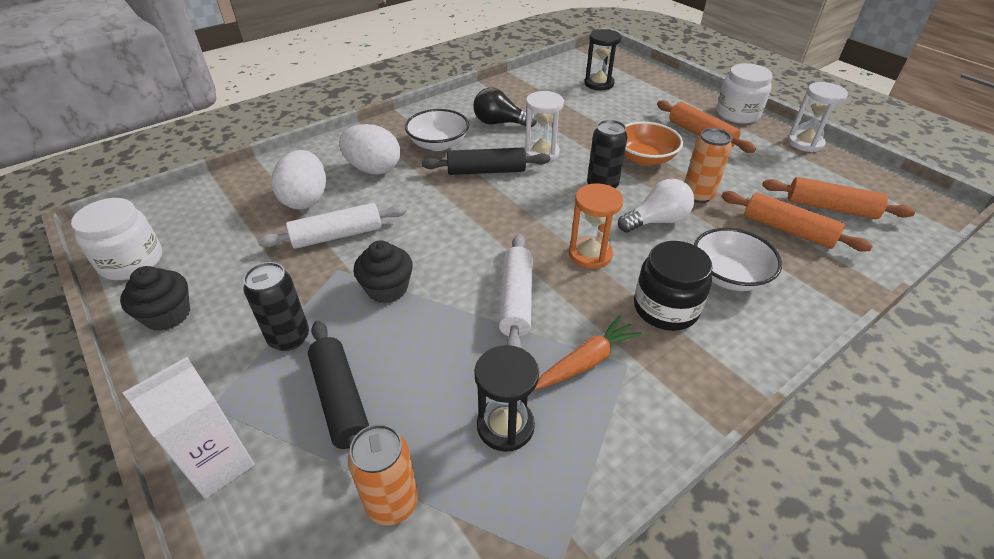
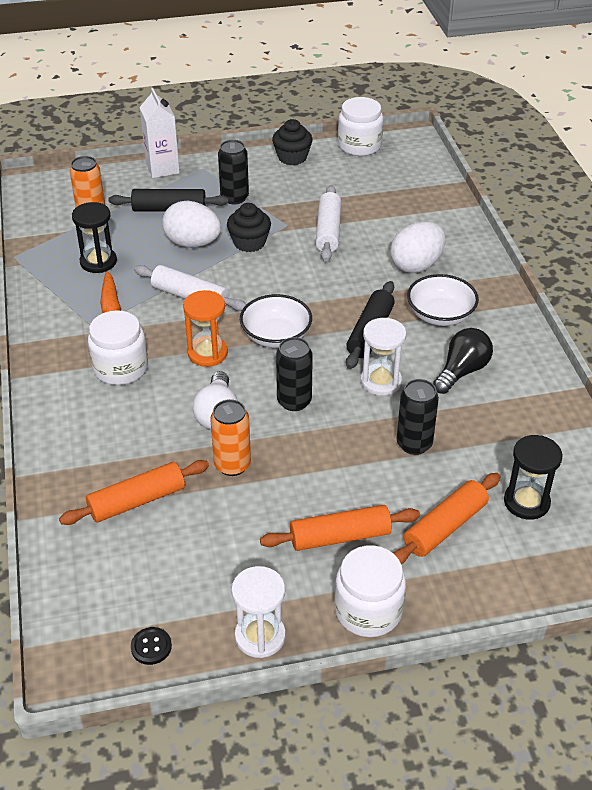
camera: 115 degrees right, 0 degrees up
(305, 200) = (389, 223): white egg -> white egg (192, 243)
(591, 126) = (414, 444): none -> black can
(644, 158) = (322, 458): orange bowl -> none
(665, 308) = (120, 368): black jar -> white jar
(728, 275) = (120, 422): white bowl -> white bowl (276, 336)
(830, 208) = (138, 561): orange rolling pin -> orange rolling pin (445, 527)
(872, 178) = (151, 647): none -> black button

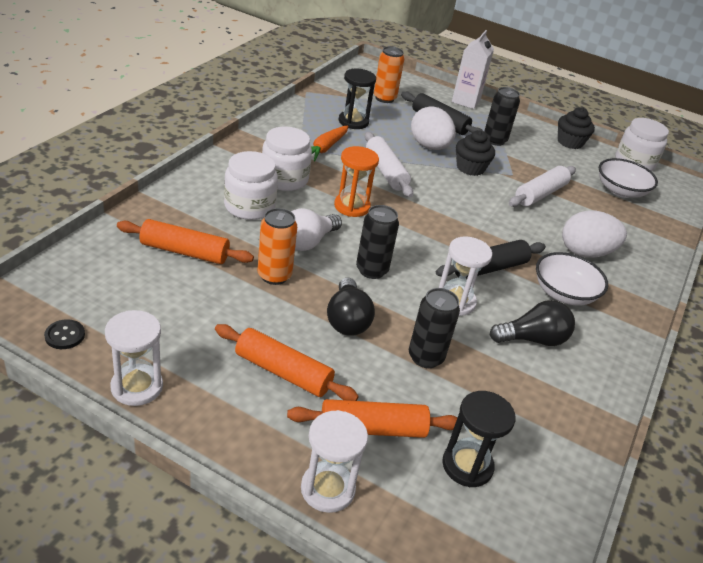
camera: 35 degrees right, 5 degrees down
(276, 336) = (414, 227): white bowl -> white bowl (620, 191)
(329, 458) = (347, 320): none -> black light bulb
(368, 610) = (232, 435): white jar -> white jar (249, 206)
(469, 592) = (327, 489): none -> white hourglass

